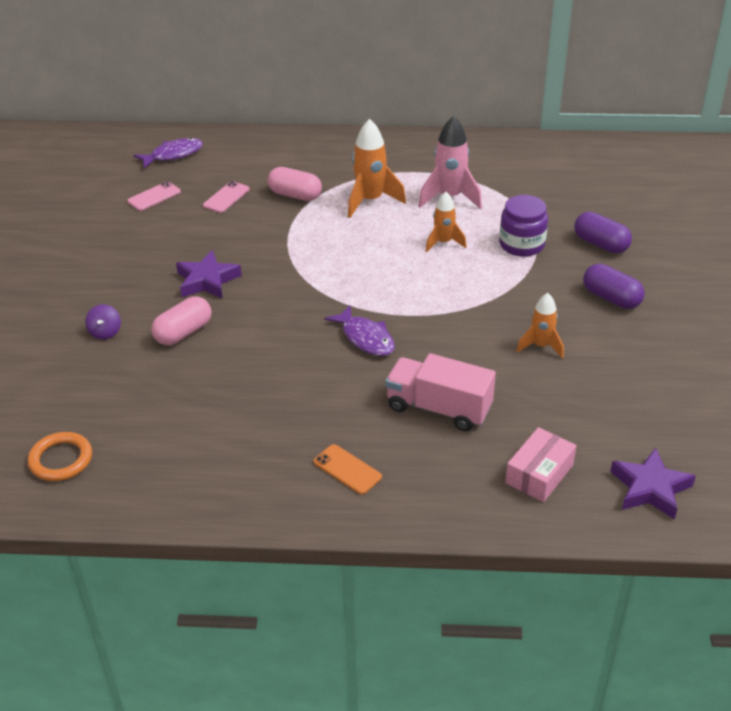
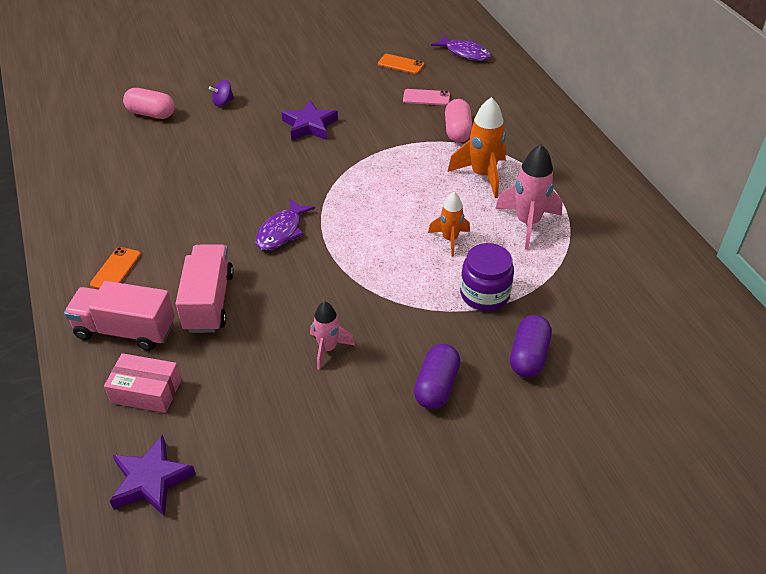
camera: 65 degrees right, 5 degrees up
(61, 460) = (84, 132): orange ring -> none
(154, 196) = (400, 64): pink phone -> orange phone
(183, 332) = (240, 136): pink capsule -> pink capsule (151, 114)
(447, 476) = (125, 330): none -> pink truck
(541, 346) = (328, 349): orange rocket -> pink rocket

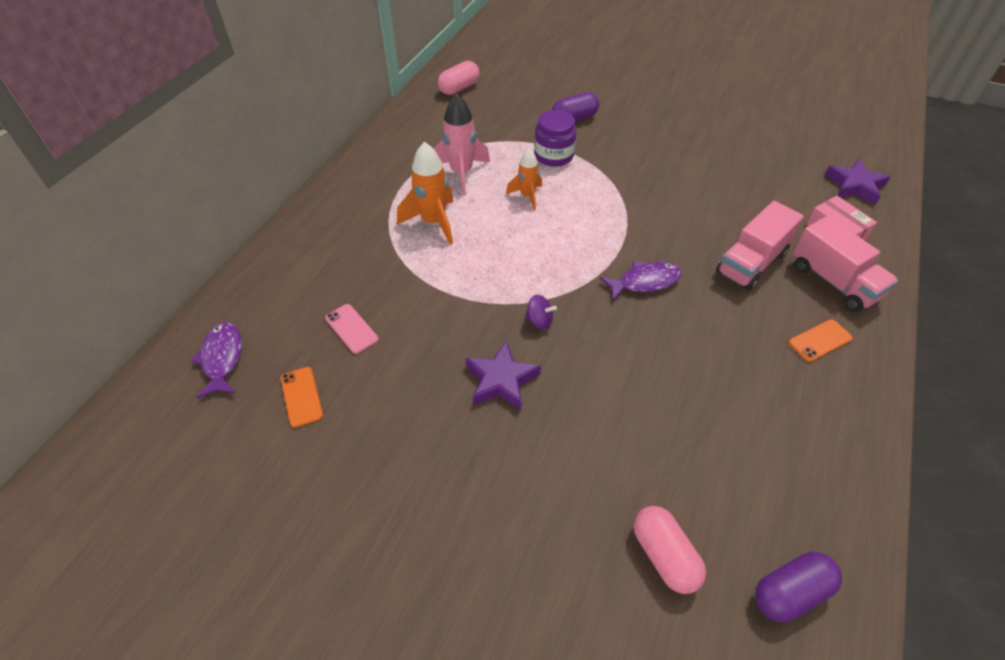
camera: 135 degrees left, 5 degrees up
(223, 102) = (556, 501): purple spinning top -> purple spinning top (539, 321)
(328, 349) = (689, 186): pink rocket -> none
(436, 386) = (643, 135): purple capsule -> purple capsule (790, 592)
(457, 131) = (387, 272): pink capsule -> pink capsule (459, 88)

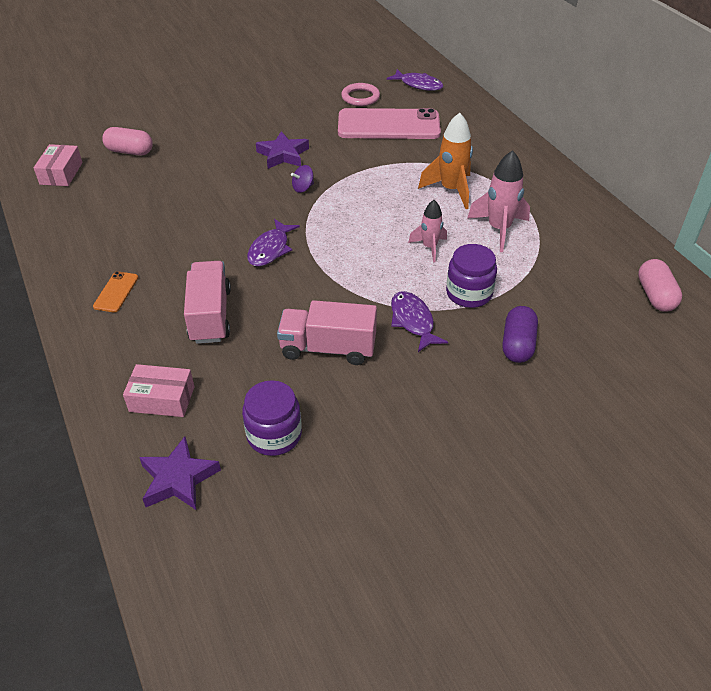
camera: 130 degrees right, 5 degrees down
(301, 396) = (360, 97): orange phone -> pink ring
(351, 328) = (388, 125): pink phone -> pink phone, size x2.35
(527, 196) = (429, 247): orange rocket -> pink rocket
(613, 165) = (413, 321): none -> purple fish
(775, 170) = (274, 435): none -> purple jar
(790, 592) = (61, 173): purple capsule -> pink box
(833, 281) = (134, 346): pink truck -> pink truck (328, 348)

